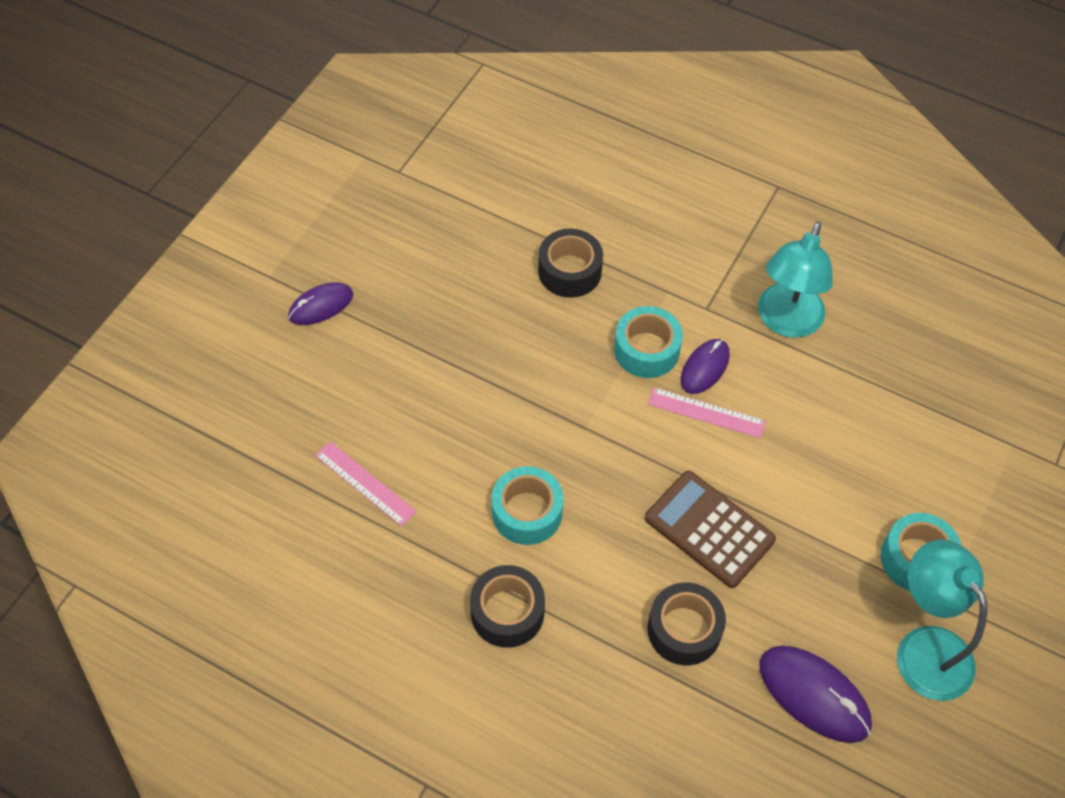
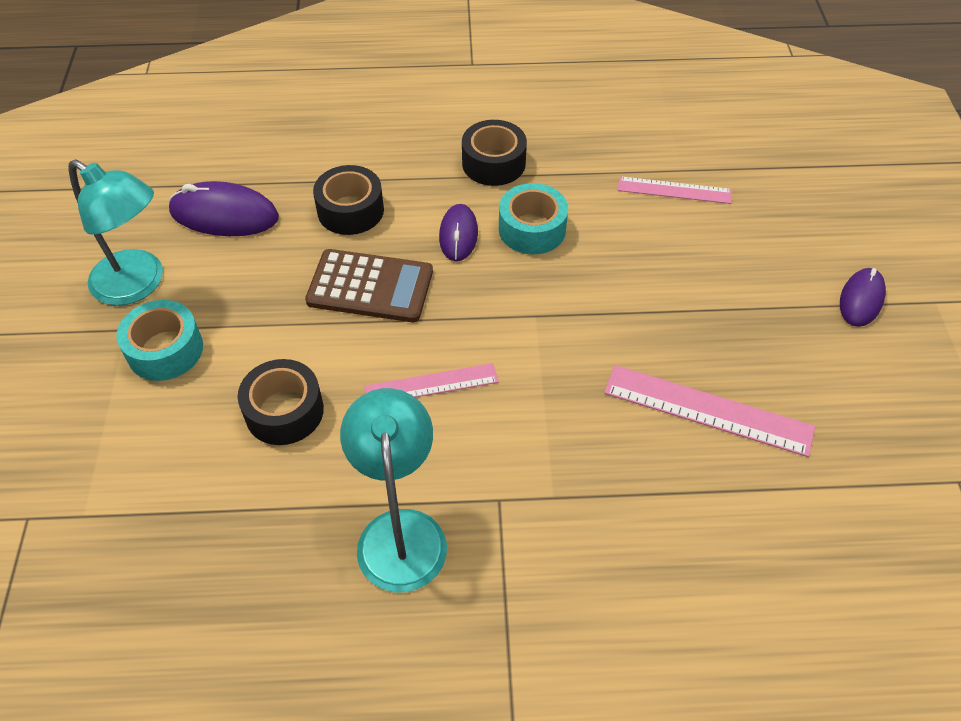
camera: 150 degrees right, 5 degrees down
(515, 290) = (708, 410): none -> pink ruler
(569, 271) = (674, 462): black tape -> black tape (284, 411)
(646, 350) = (531, 417): turquoise tape -> none
(705, 368) = (460, 429): purple mouse -> purple mouse (458, 235)

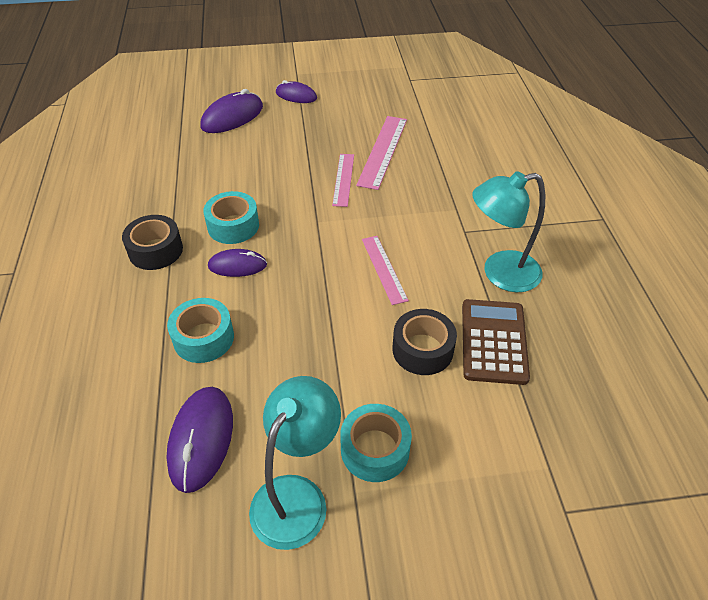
camera: 95 degrees left, 5 degrees down
(350, 210) = (203, 338): black tape -> turquoise tape
(370, 287) = (293, 313): brown calculator -> brown calculator (493, 341)
(674, 190) = (199, 159): pink ruler -> pink ruler (343, 179)
(784, 221) = (232, 117): none -> purple mouse

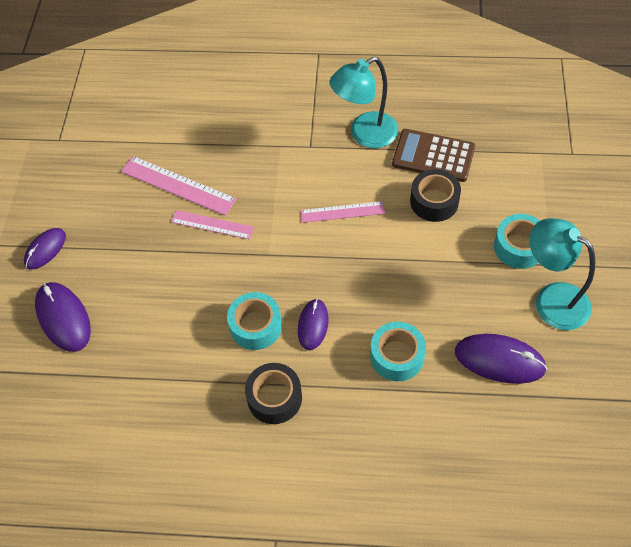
camera: 75 degrees left, 10 degrees up
(500, 273) = (365, 135): turquoise lamp -> turquoise lamp turned 60 degrees clockwise

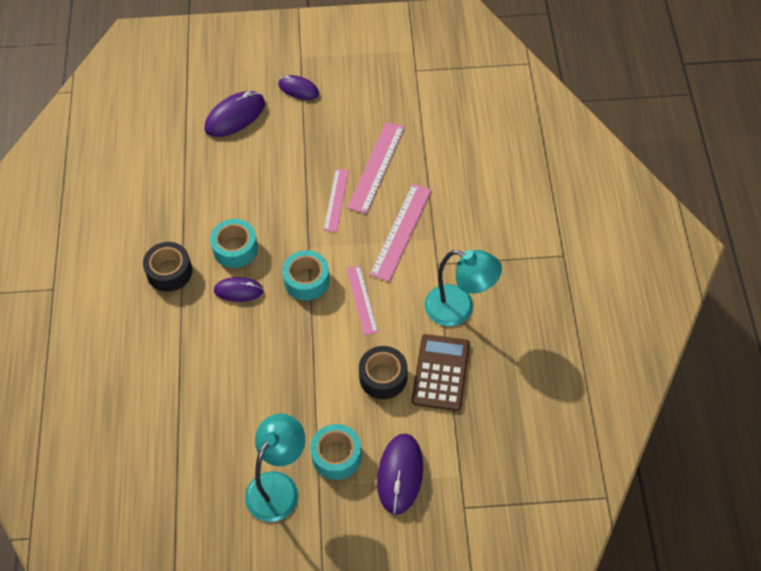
camera: 80 degrees right, 0 degrees up
(266, 171) = (401, 232): none -> pink ruler
(365, 135) = (459, 309): turquoise lamp -> turquoise lamp turned 150 degrees clockwise
(397, 356) = (211, 358): turquoise tape -> turquoise tape (306, 280)
(499, 360) = (211, 441): purple mouse -> purple mouse (400, 474)

